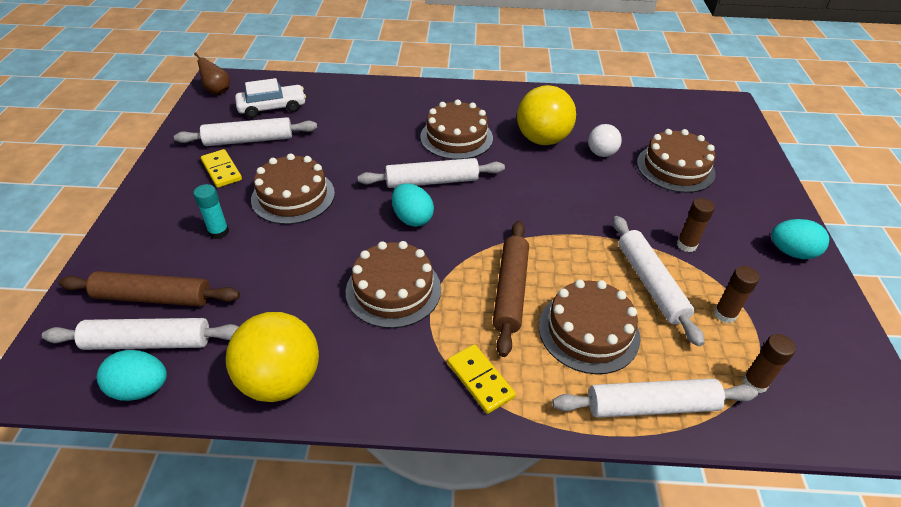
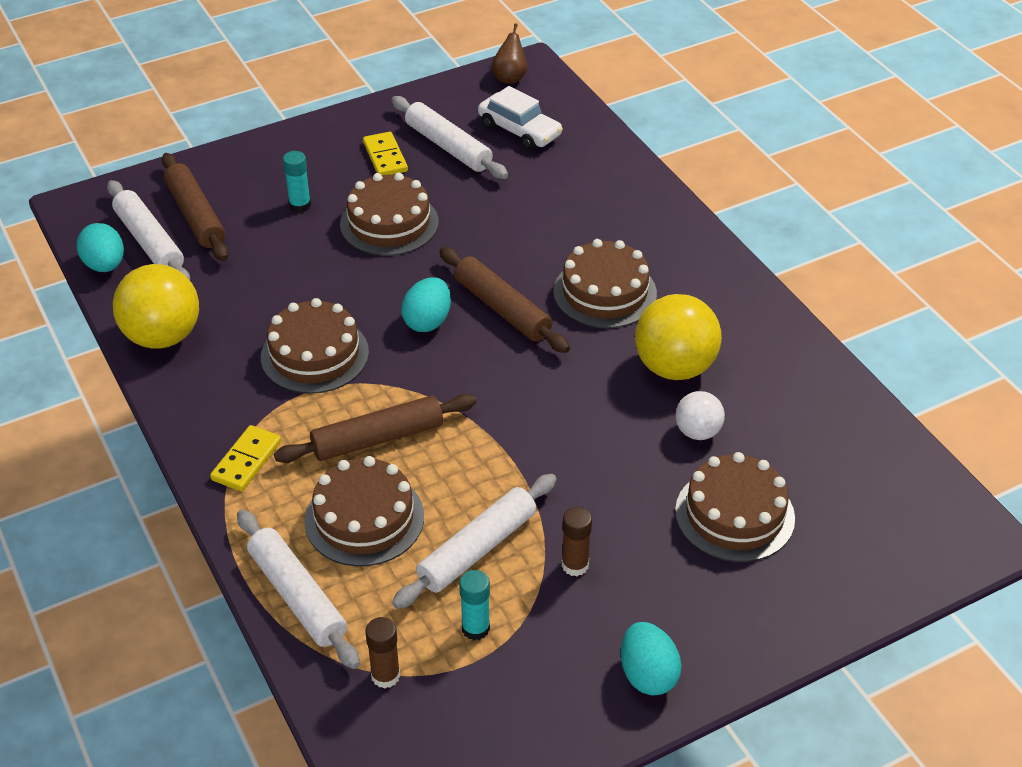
camera: 60 degrees right, 0 degrees up
(222, 170) = (385, 157): yellow domino -> yellow domino turned 45 degrees counterclockwise
(432, 181) = (502, 308): white rolling pin -> brown rolling pin
(724, 314) = (475, 628): brown glue stick -> turquoise glue stick

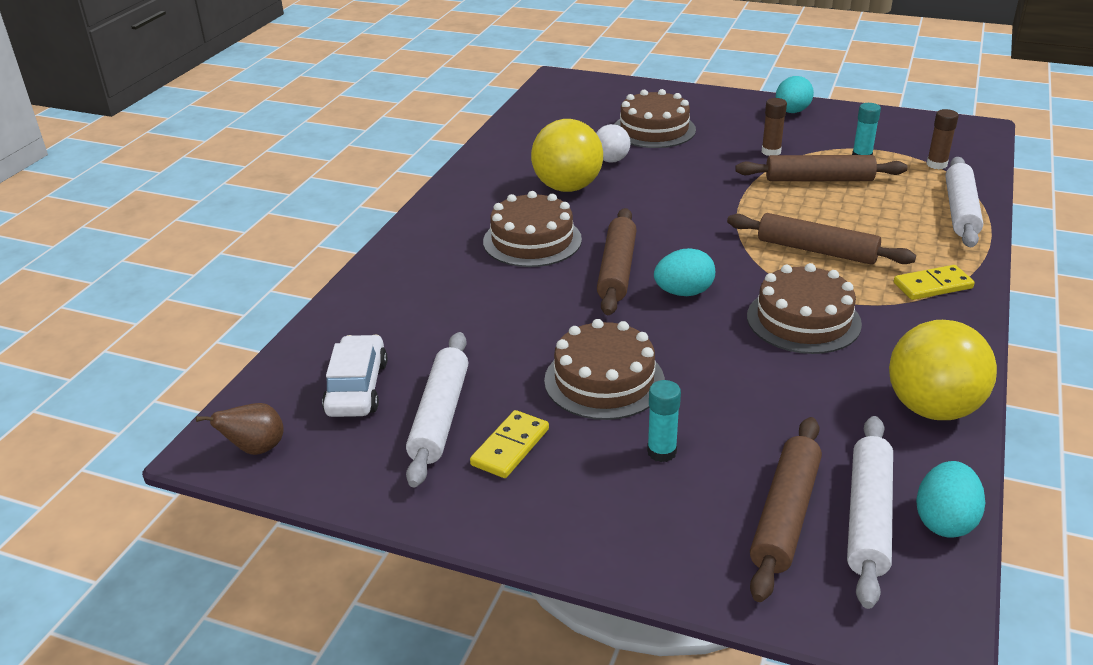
camera: 130 degrees left, 10 degrees down
(364, 518) = (875, 221): brown cake -> none
(477, 549) = (819, 179): white rolling pin -> brown rolling pin

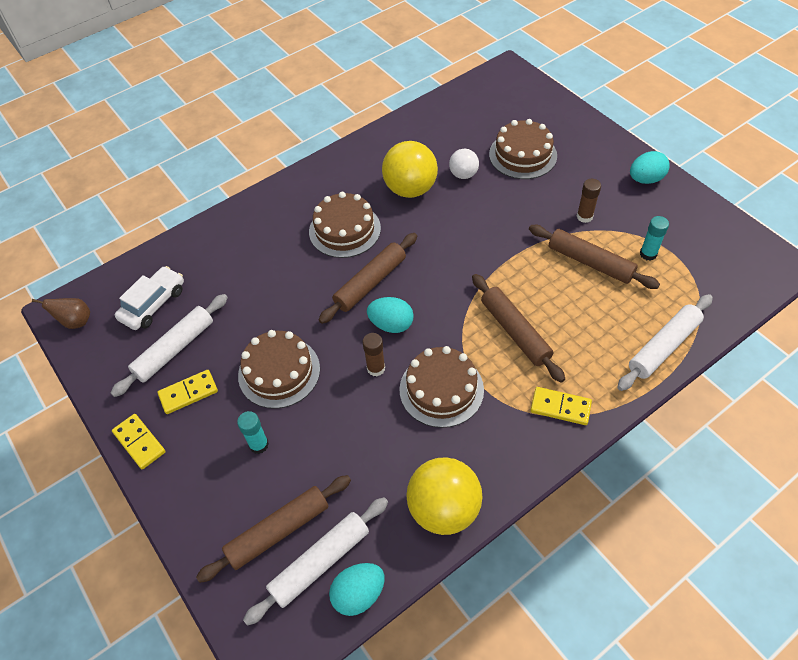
camera: 35 degrees right, 20 degrees up
(499, 522) = (139, 442): none -> yellow domino
(936, 164) = (699, 289): brown glue stick -> brown glue stick (376, 368)

